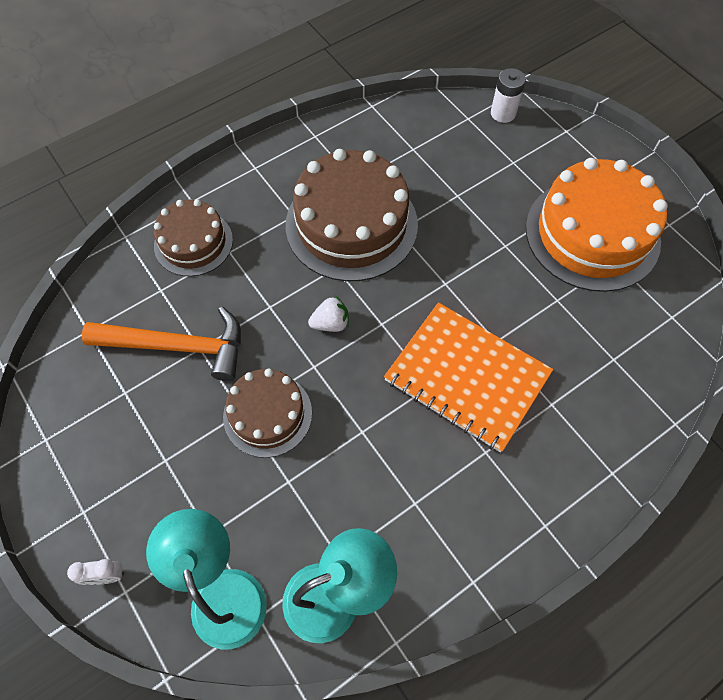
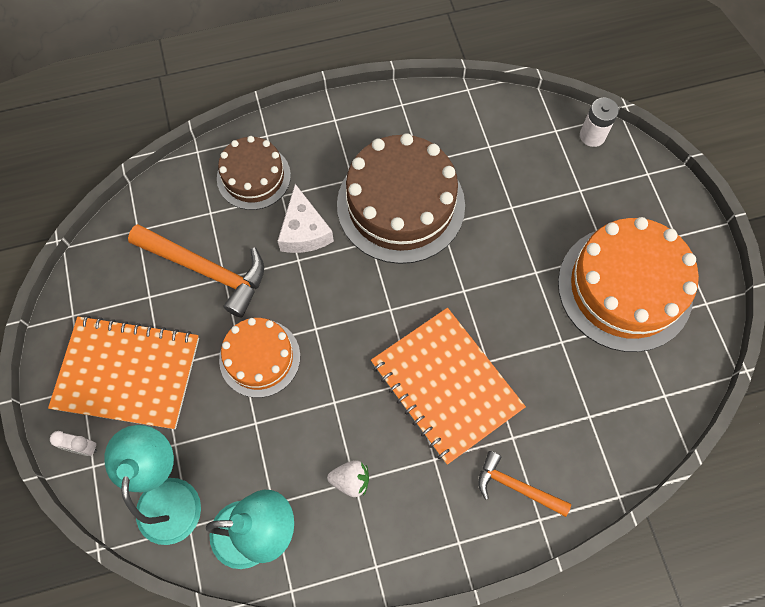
camera: 20 degrees right, 5 degrees up
(129, 479) = (127, 373): none -> orange notebook
(265, 277) = (304, 231): none -> white cheese
(267, 414) = (260, 358): brown cake -> orange cake
(331, 323) = (345, 294): white strawberry -> white strawberry (351, 480)
(576, 450) = (516, 487): none -> orange hammer

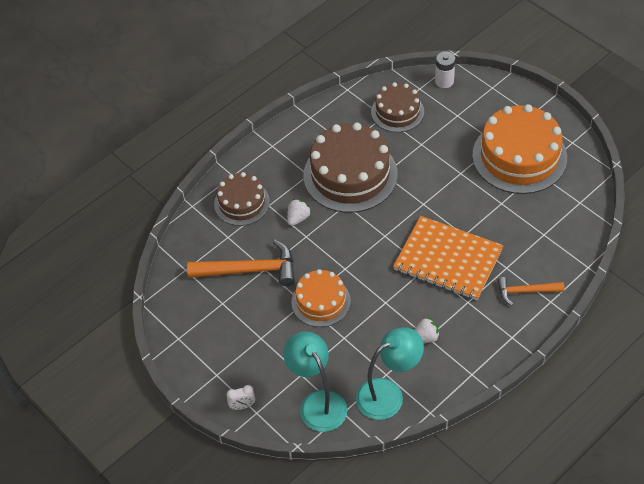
camera: 25 degrees left, 15 degrees down
(127, 373) = (240, 352): orange notebook -> none
(304, 231) = (298, 218): white cheese -> white strawberry
(509, 149) = (397, 112): none -> brown cake

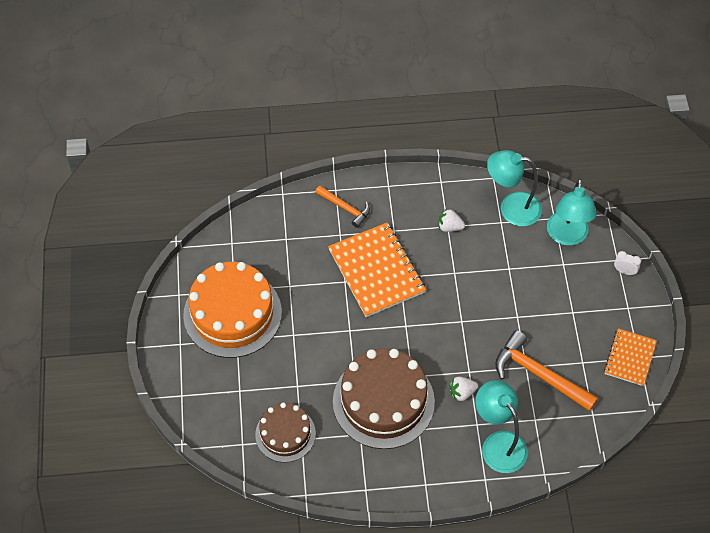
camera: 145 degrees left, 5 degrees up
(185, 333) = (630, 358): none -> orange notebook
(241, 203) = (498, 444): brown cake -> turquoise lamp
(321, 301) = (503, 308): orange cake -> none
(444, 81) = (214, 434): white battery -> none

